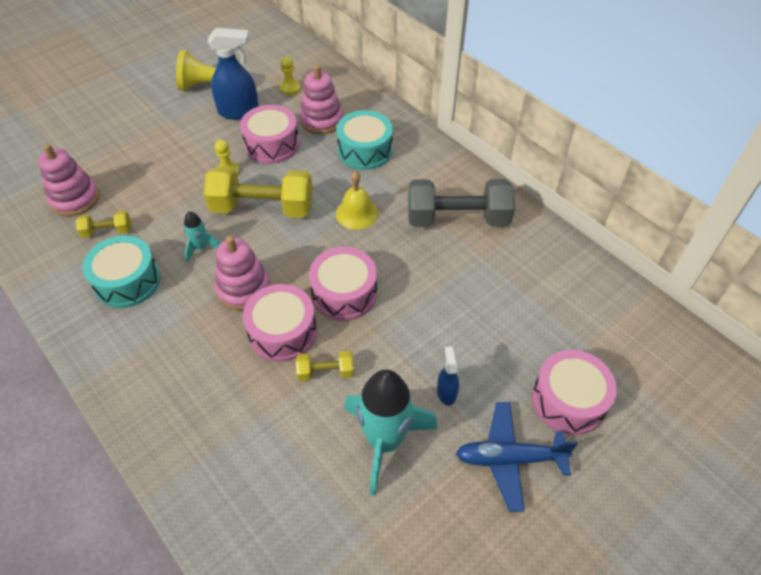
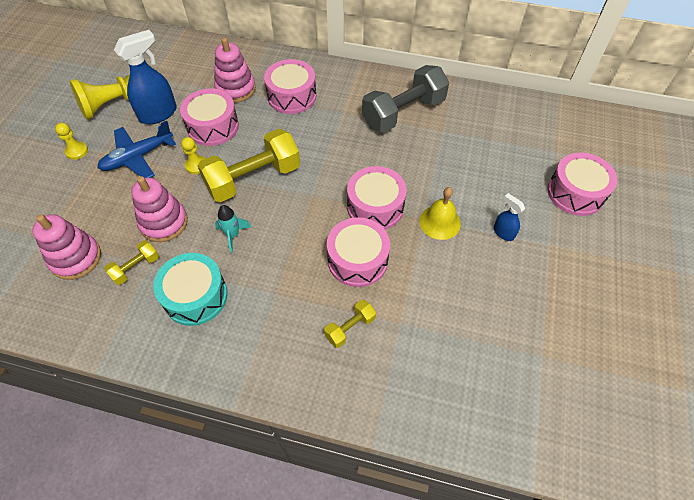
camera: 35 degrees left, 5 degrees up
(244, 289) = (298, 246): pink stacking toy -> pink stacking toy (164, 222)
(290, 88) = (184, 75): yellow pawn -> yellow pawn (77, 151)
(325, 372) = (414, 268): yellow dumbbell -> yellow dumbbell (350, 328)
(357, 213) = (329, 145): yellow bell -> yellow bell (440, 222)
(365, 150) = (292, 96): turquoise drum -> pink drum
(385, 442) = (496, 289): turquoise rocket -> none
(509, 458) = (576, 250): blue plane -> blue plane (138, 157)

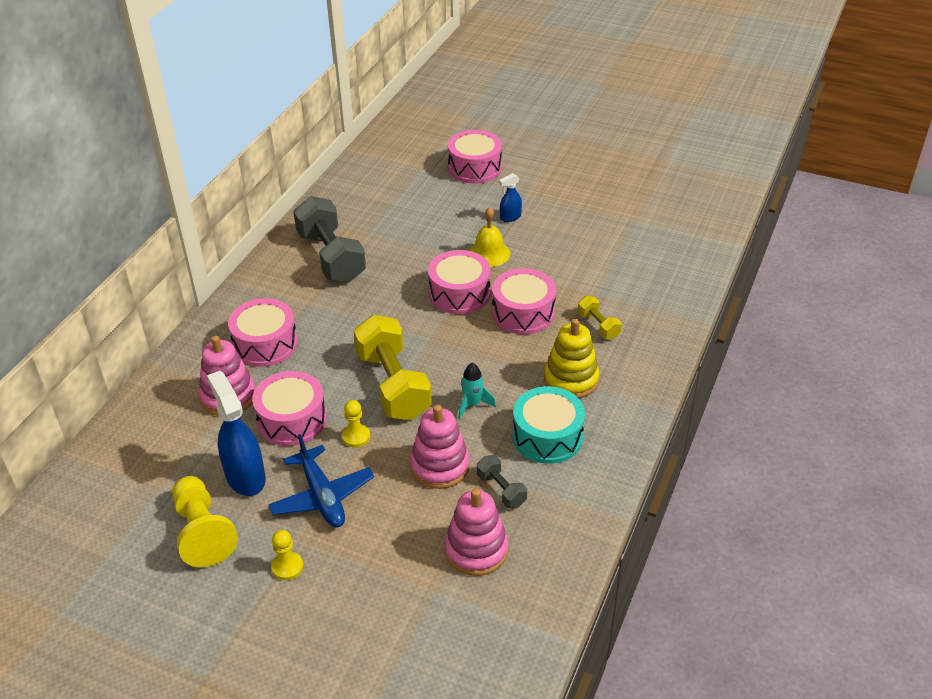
camera: 80 degrees left, 15 degrees down
(136, 268) = (501, 490): yellow dumbbell -> grey dumbbell
(269, 309) = (571, 379): none -> yellow stacking toy

